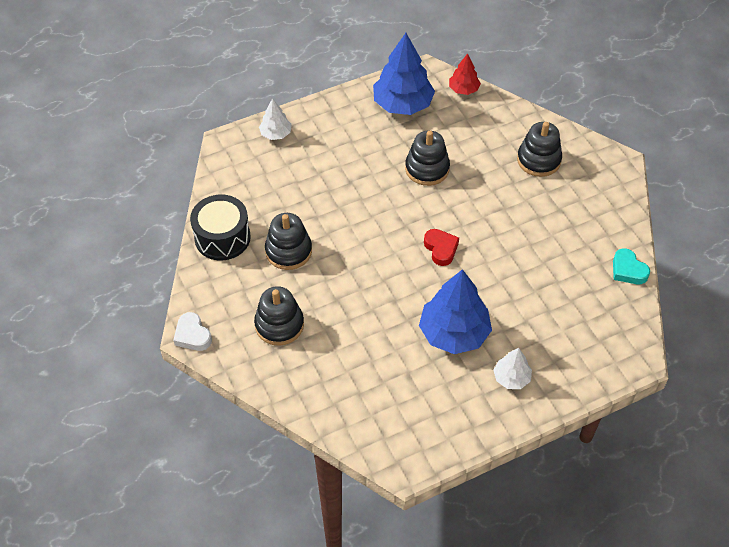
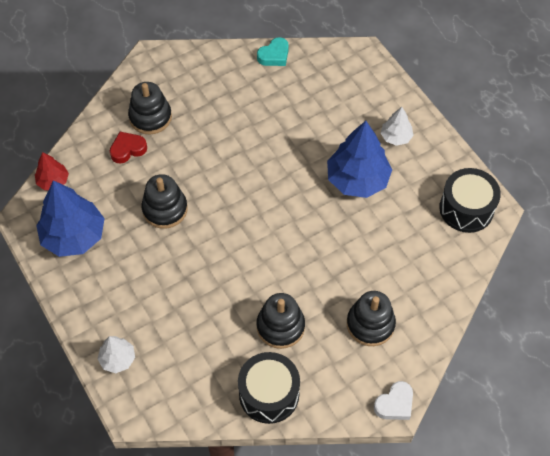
camera: 95 degrees left, 5 degrees up
(409, 436) = (466, 209): none -> black drum
(441, 249) = (264, 193): red heart -> red heart (128, 149)

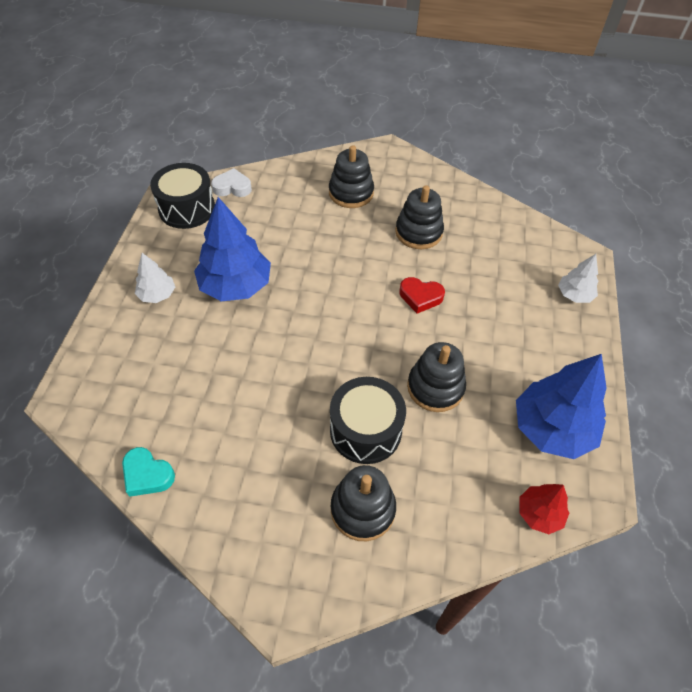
camera: 140 degrees left, 5 degrees down
(128, 149) = (422, 486): red heart -> red heart (420, 297)
(269, 394) = (468, 203): black drum -> black drum (365, 430)
(274, 55) = (147, 475): turquoise heart -> turquoise heart turned 150 degrees counterclockwise
(395, 404) = (386, 149): white heart -> white heart (232, 187)

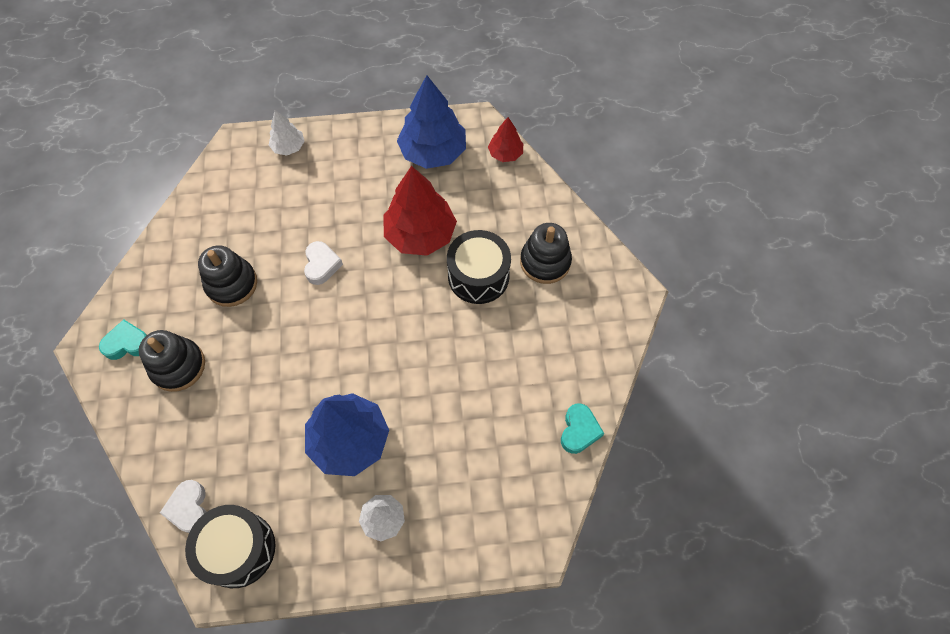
camera: 105 degrees left, 10 degrees up
(382, 168) = (127, 343): none -> turquoise heart
(420, 297) = (321, 265): red heart -> white heart
(435, 387) = (420, 234): black stacking toy -> red tree

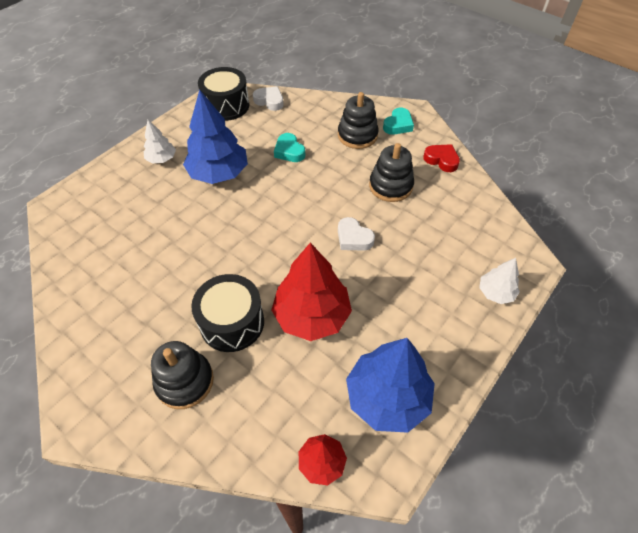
camera: 135 degrees right, 10 degrees down
(157, 270) = (441, 160): none -> red heart
(579, 430) = (63, 281): turquoise heart -> turquoise heart (289, 151)

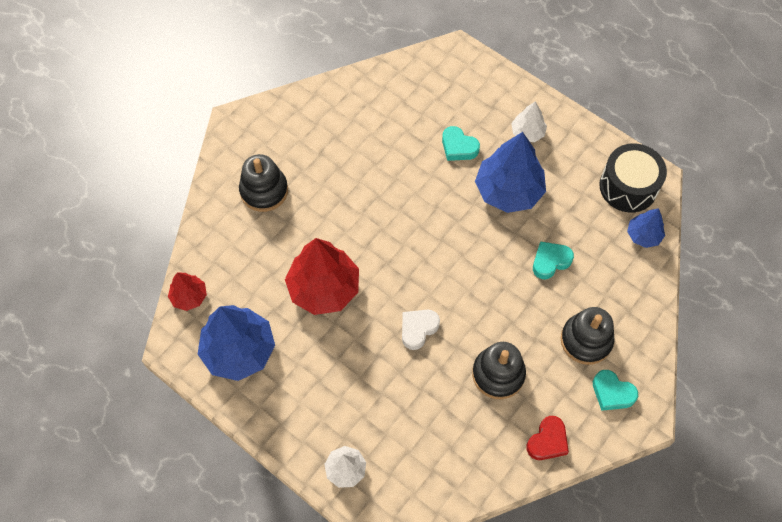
camera: 90 degrees right, 10 degrees up
(166, 206) = (458, 147): none -> turquoise heart
(232, 322) = (318, 221): black drum -> none
(269, 101) = (643, 235): white heart -> blue tree

